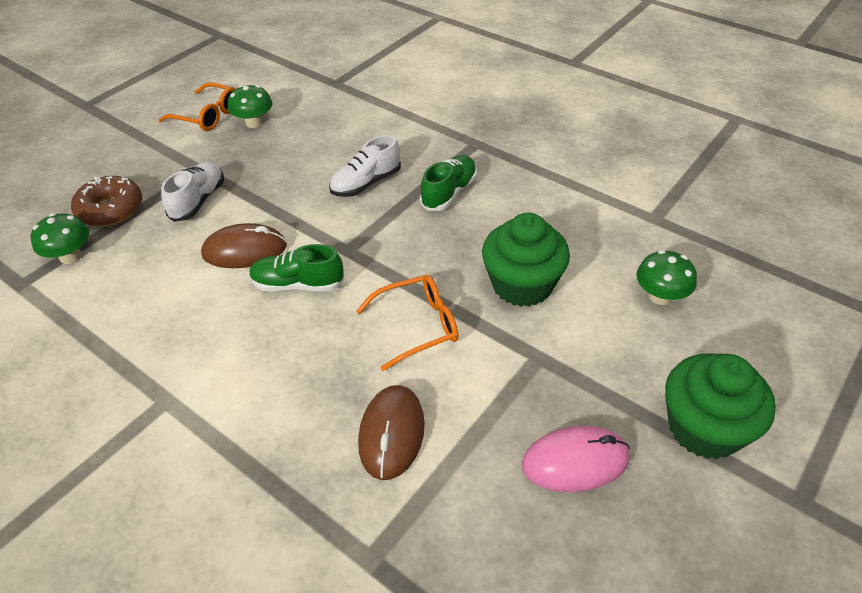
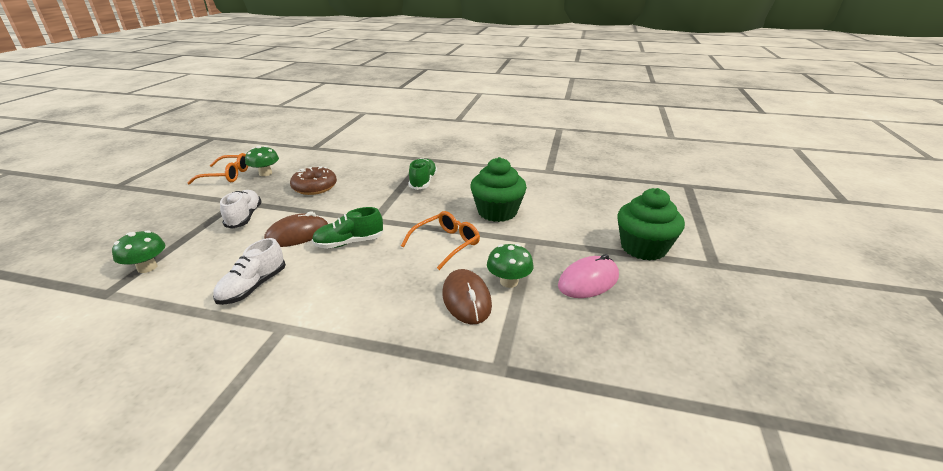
camera: 25 degrees left, 15 degrees down
(110, 209) = (171, 235): brown donut -> brown donut (314, 187)
(366, 183) = (365, 187): white shoe -> white shoe (253, 287)
(660, 296) = (577, 200): green mushroom -> green mushroom (509, 282)

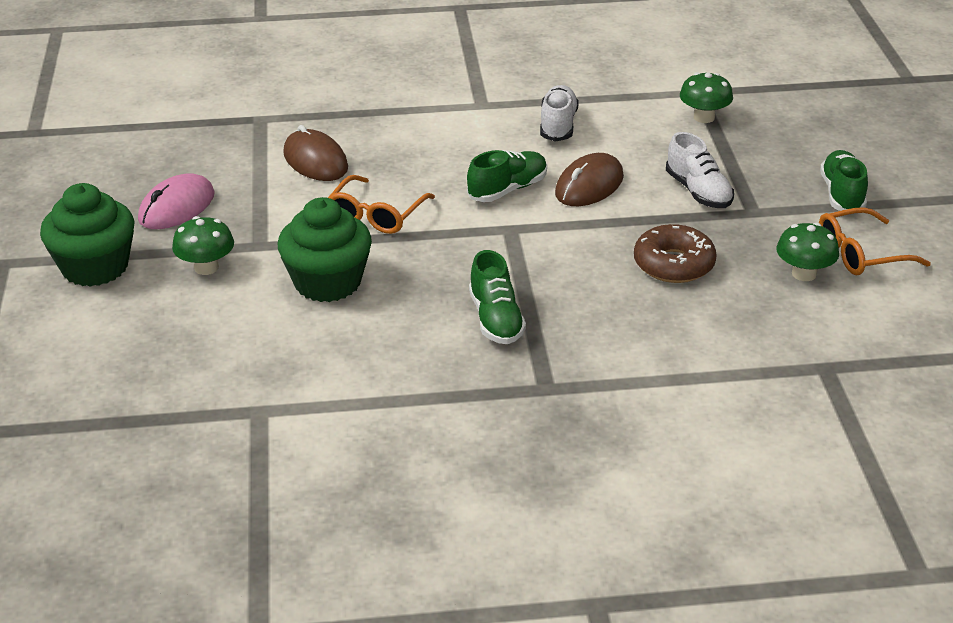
camera: 160 degrees right, 5 degrees up
(178, 200) = (842, 194): none -> green shoe
(509, 282) = (274, 187): green mushroom -> green mushroom (206, 267)

